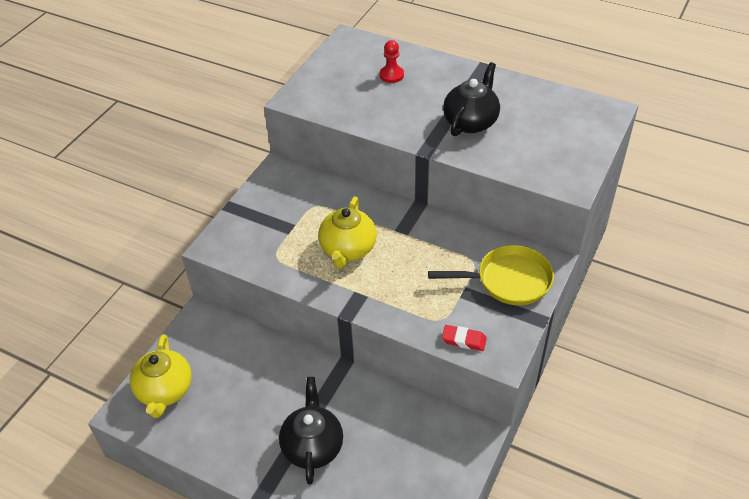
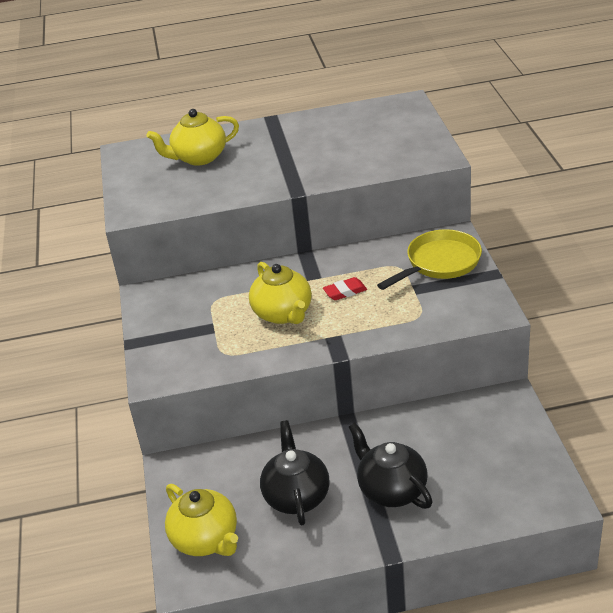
camera: 35 degrees left, 10 degrees down
(391, 75) = (199, 158): red pawn -> yellow teapot
(464, 340) = (454, 318): red eraser -> red eraser (345, 291)
(471, 122) = (309, 157): black teapot -> black teapot (296, 496)

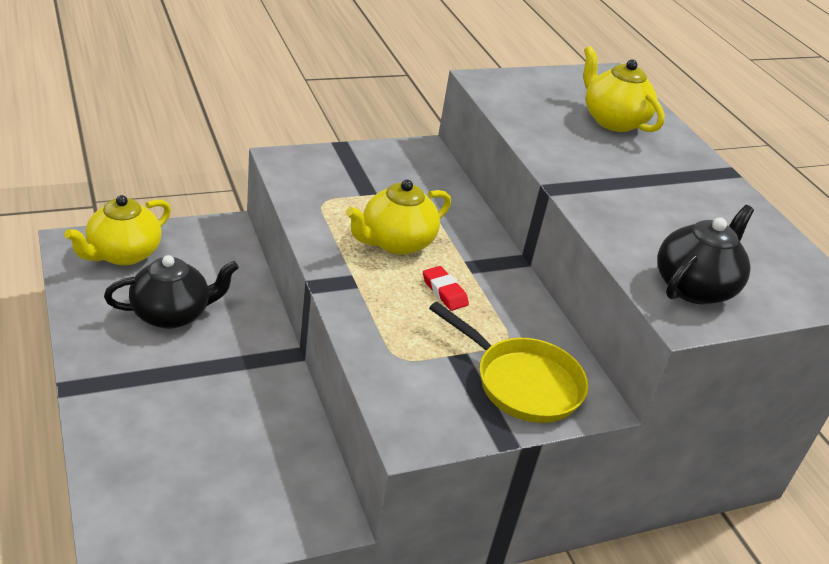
camera: 70 degrees right, 0 degrees up
(391, 490) = (170, 390): black teapot -> black teapot (694, 287)

